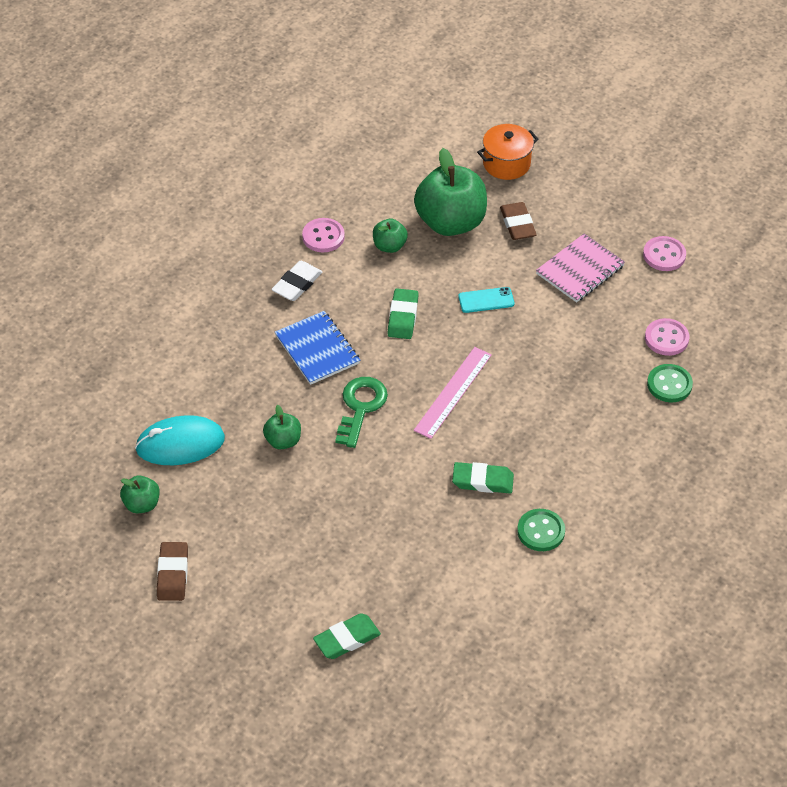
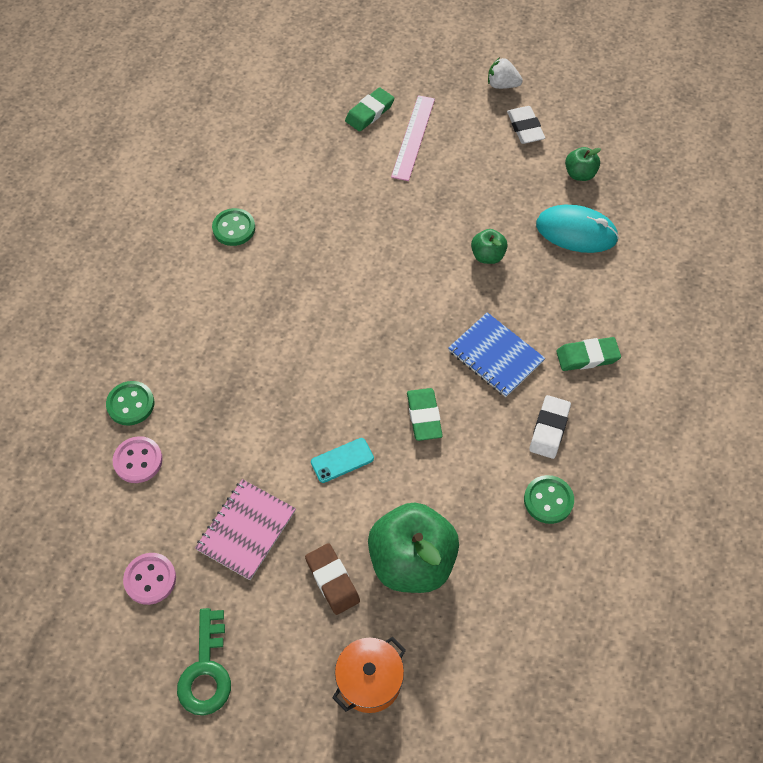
camera: 165 degrees right, 10 degrees up
(171, 638) = (502, 85): none -> white strawberry
(172, 574) = (525, 128): brown eraser -> white eraser
(180, 444) = (576, 232): turquoise mouse -> turquoise mouse turned 45 degrees clockwise
(323, 236) = (548, 500): pink button -> green button
(360, 407) = (430, 305): green key -> green key (206, 670)
(389, 246) = (470, 507): green apple -> none
(453, 392) = (347, 342): pink ruler -> pink ruler (413, 137)
(482, 481) = (295, 261): green eraser -> green eraser (587, 356)

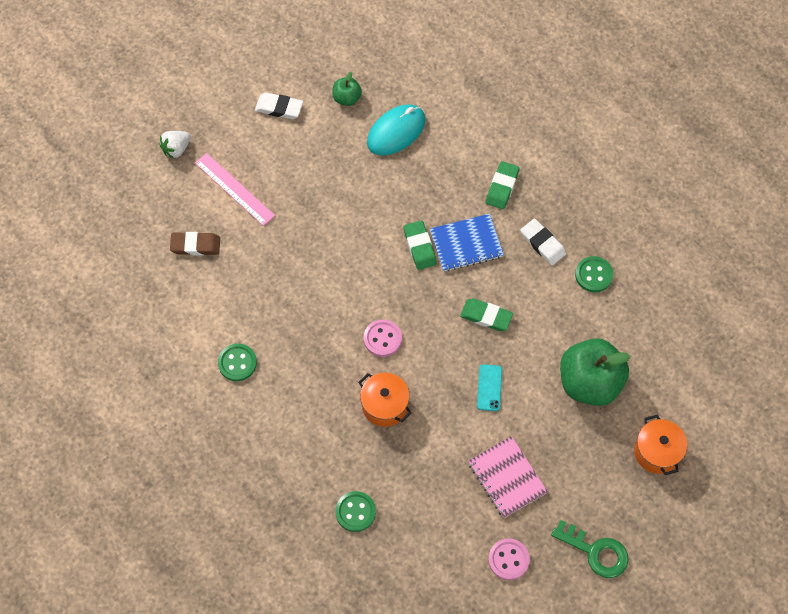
camera: 60 degrees left, 5 degrees up
(138, 460) = (408, 527): pink button -> pink button (382, 339)
(263, 372) = (384, 405): none -> orange pot
(332, 580) = (575, 440): brown eraser -> brown eraser (195, 245)
(369, 112) = (187, 206): green eraser -> green eraser (419, 247)
(487, 256) = (379, 201): green apple -> none
(502, 85) = (226, 98): white strawberry -> white strawberry (176, 149)

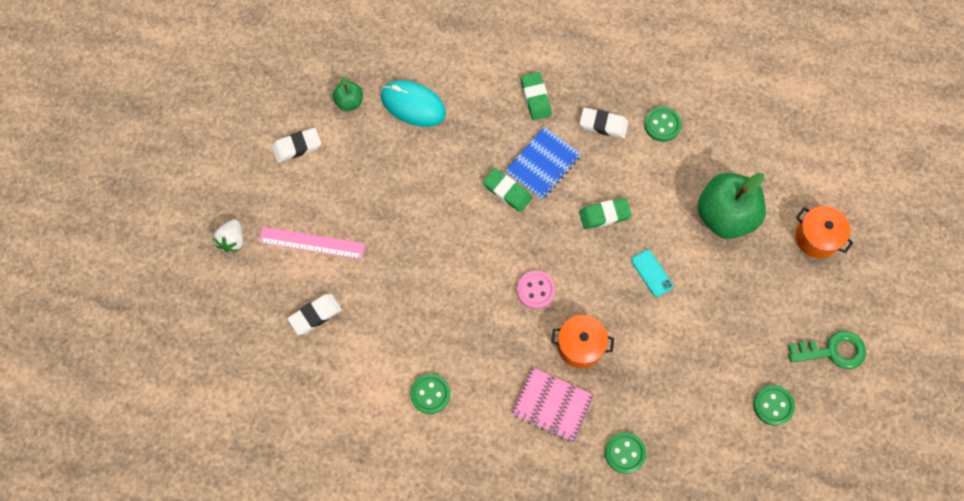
camera: 35 degrees left, 5 degrees up
(195, 245) = (315, 315): brown eraser -> white eraser
(396, 131) = (413, 105): turquoise mouse -> turquoise mouse turned 75 degrees counterclockwise
(507, 478) = (721, 338): pink notebook -> pink notebook (552, 405)
(508, 559) = (773, 405): pink button -> green button

